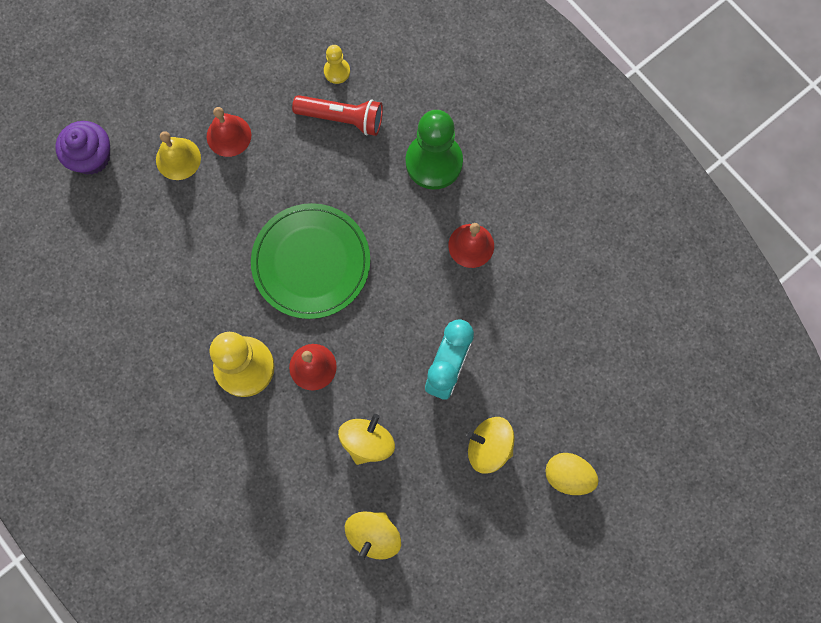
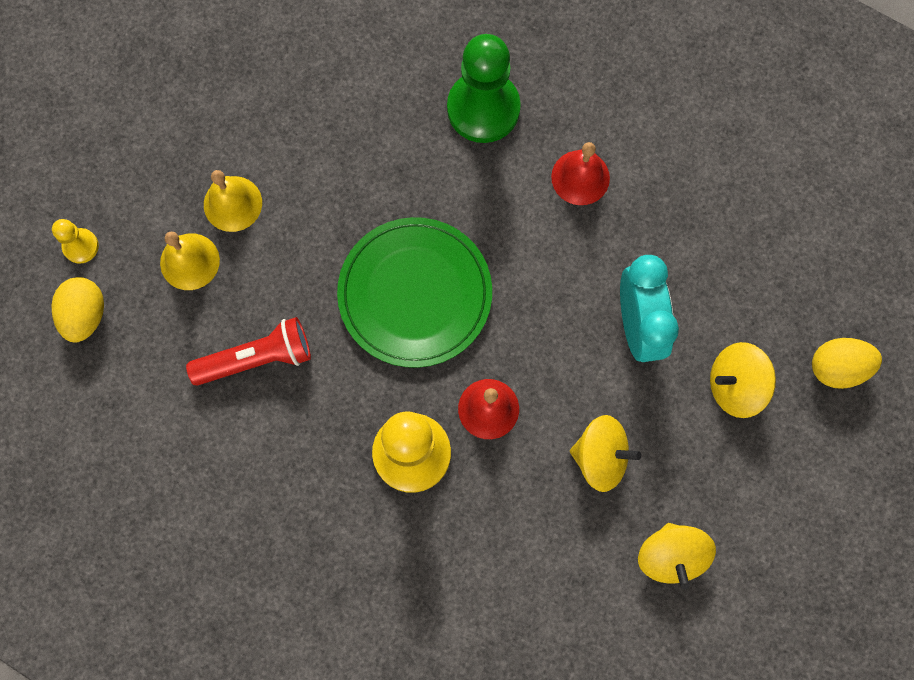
camera: 30 degrees left, 0 degrees up
(91, 157) = (85, 315): purple cupcake -> yellow egg
(229, 135) = (232, 203): red bell -> yellow bell
(337, 71) = (312, 66): yellow pawn -> yellow pawn (81, 246)
(342, 118) = (351, 115): red flashlight -> red flashlight (257, 358)
(367, 442) = (600, 457): yellow spinning top -> yellow spinning top turned 105 degrees clockwise

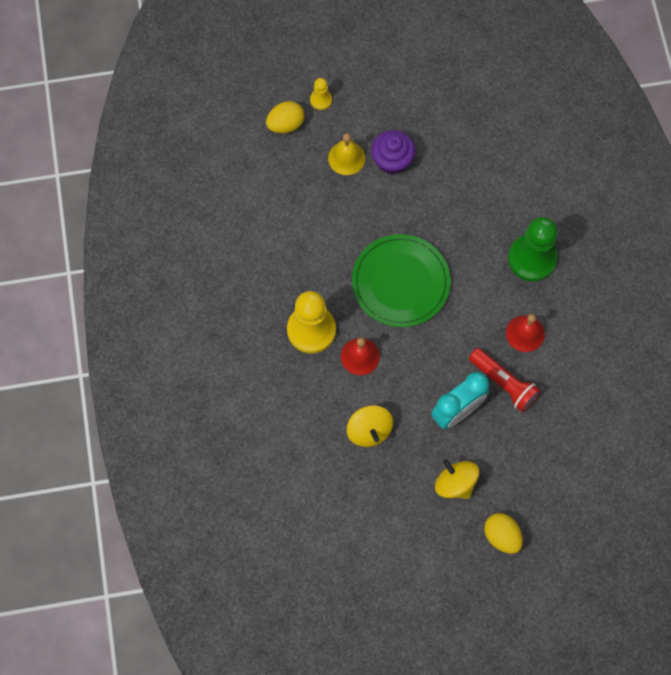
camera: 60 degrees right, 5 degrees down
(232, 203) = (392, 160): yellow bell -> purple cupcake
(257, 358) = (315, 222): red flashlight -> red flashlight (504, 383)
(671, 555) = (336, 497): yellow spinning top -> none

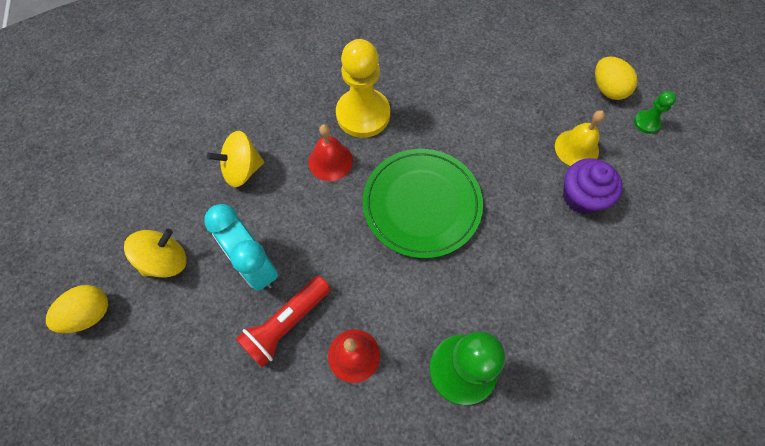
camera: 90 degrees right, 5 degrees down
(321, 100) = (646, 122): yellow pawn -> green pawn

